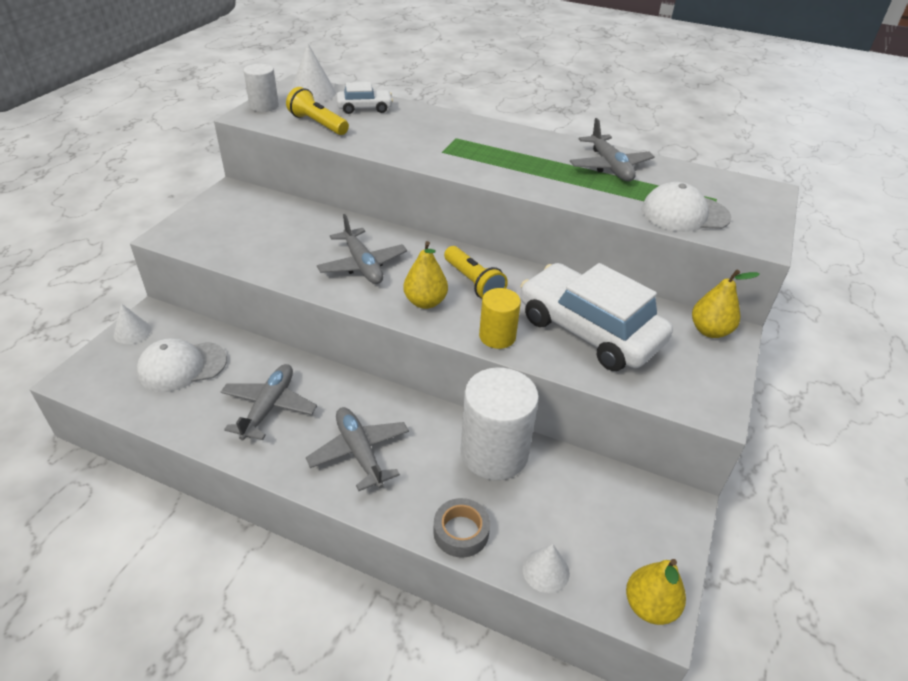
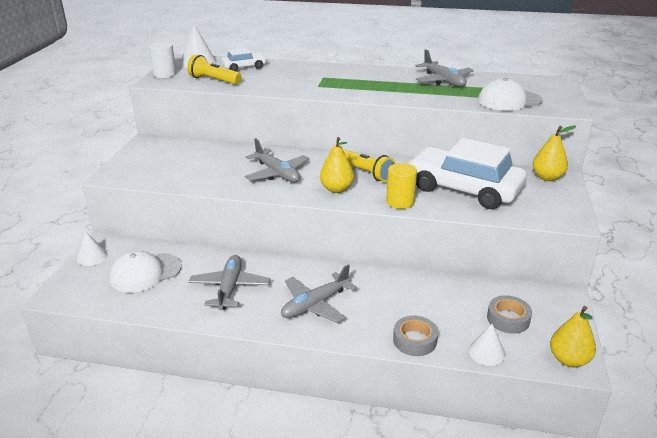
camera: 10 degrees left, 10 degrees down
(359, 452) = (315, 305): grey plane -> grey plane turned 90 degrees counterclockwise
(494, 453) = (417, 288): white cylinder -> none
(593, 524) = (508, 319): none -> grey tape

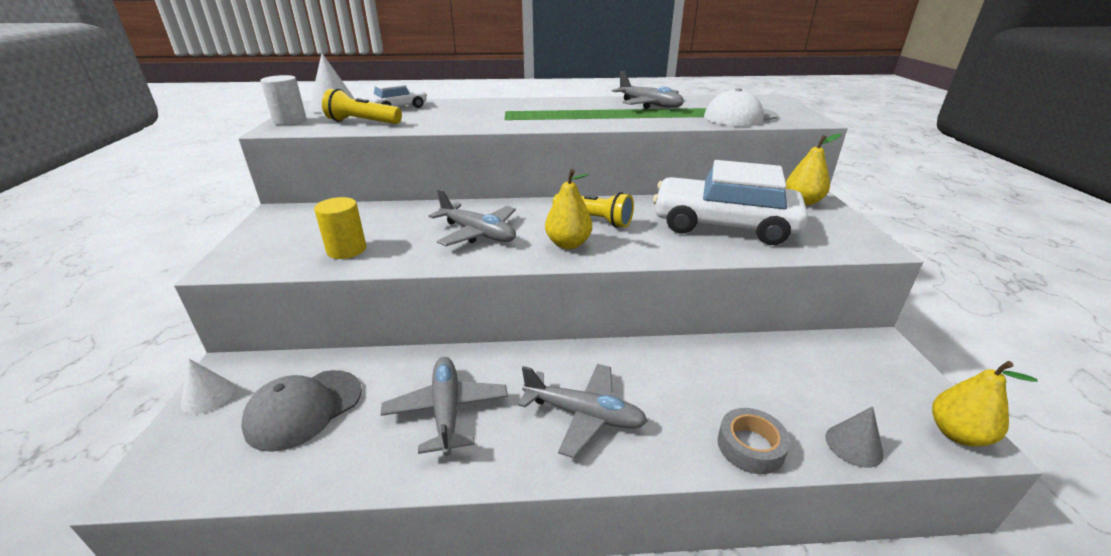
camera: 15 degrees left, 0 degrees up
(145, 273) = (304, 409): white cap -> grey cap
(315, 305) = (584, 415): grey plane -> grey plane turned 105 degrees counterclockwise
(400, 202) = (659, 250): yellow cylinder -> yellow cylinder (346, 250)
(487, 352) = (854, 445): white cone -> grey cone
(508, 319) = (842, 387): grey tape -> none

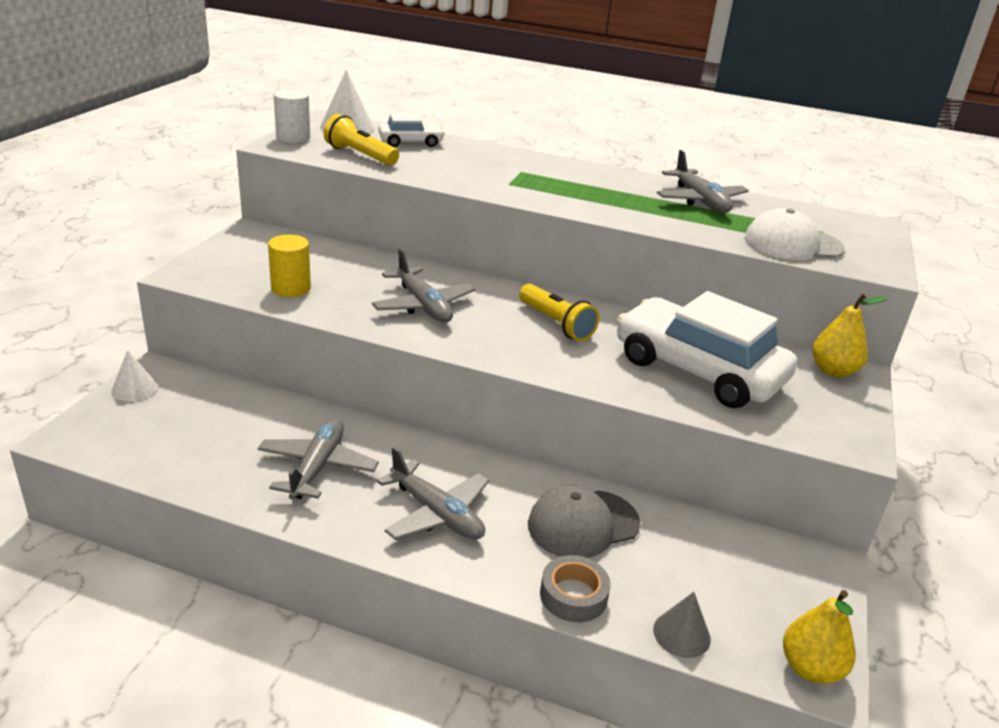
camera: 20 degrees right, 0 degrees up
(304, 409) = (202, 425): grey cap -> grey cap (583, 524)
(568, 244) = (504, 342): yellow pear -> none

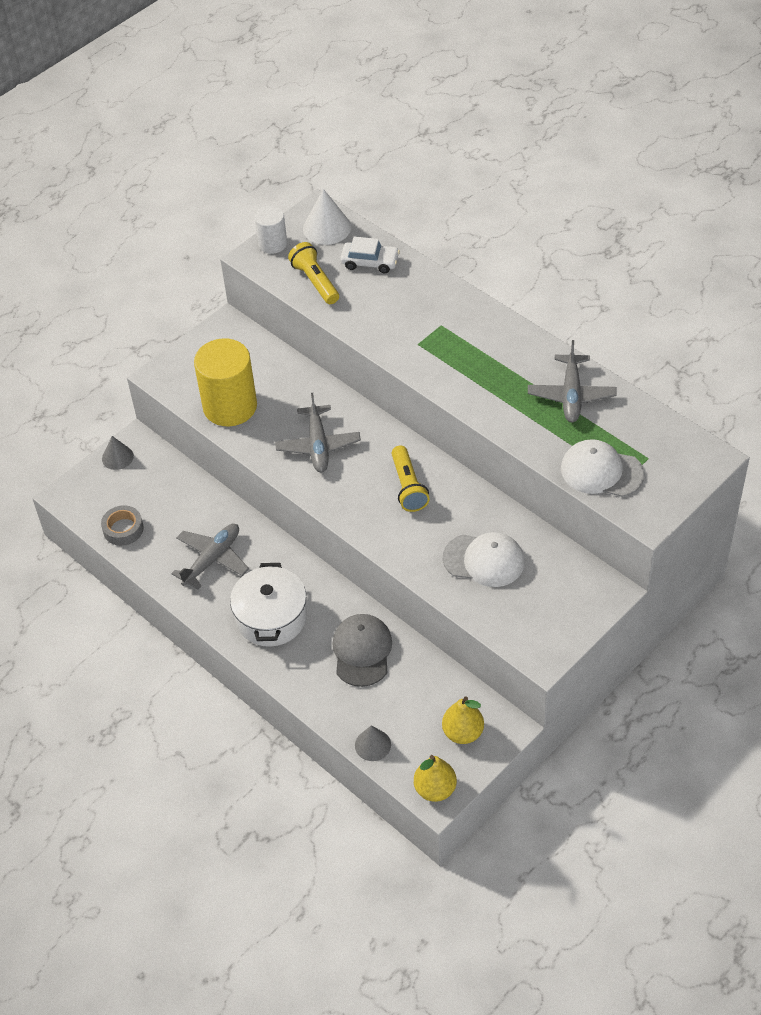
camera: 30 degrees right, 20 degrees up
(134, 389) = (117, 457): white cone -> grey cone
(291, 288) = (230, 406): yellow cylinder -> yellow cylinder, size x1.81
(436, 513) = (271, 617): grey plane -> white pot
(573, 595) = (323, 700): grey tape -> grey tape (123, 529)
(583, 524) = (362, 651): grey cap -> grey cap turned 90 degrees clockwise
(698, 370) = (484, 560): white car -> white cap
(833, 371) = (593, 585): yellow pear -> yellow pear (463, 733)

